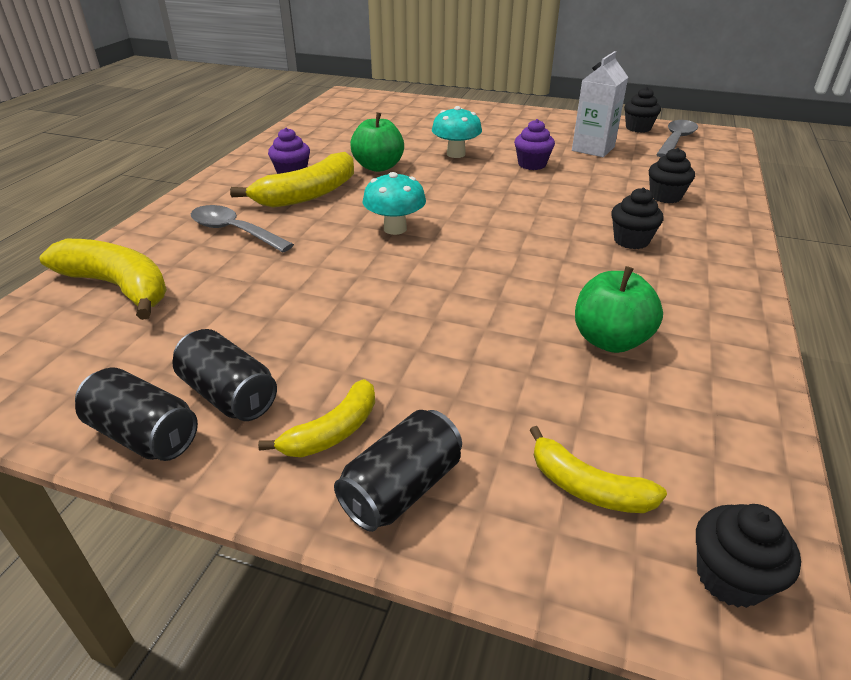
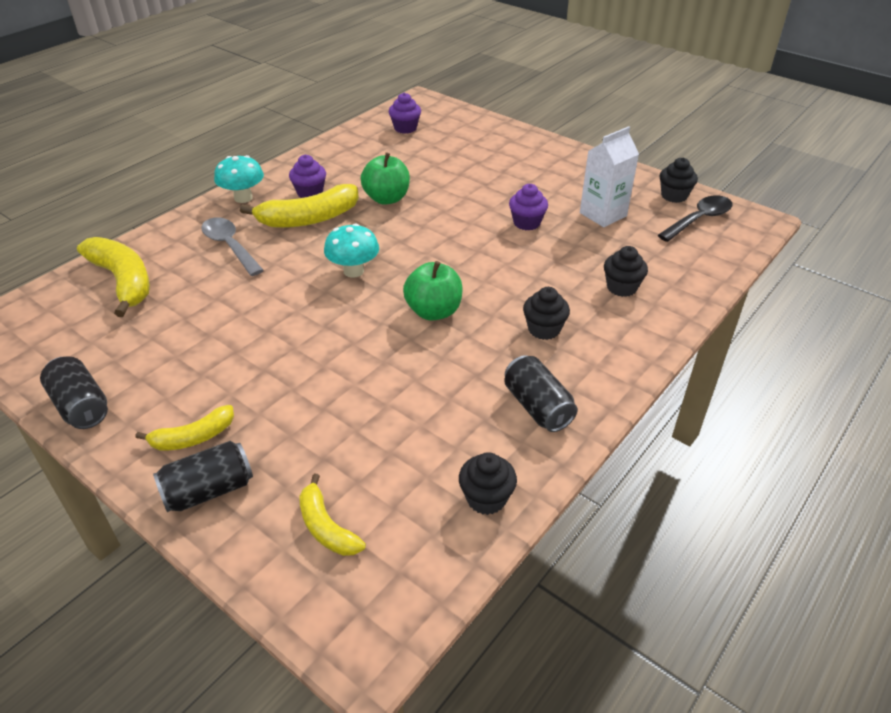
camera: 20 degrees right, 5 degrees up
(229, 395) = (146, 391): black can -> black can (537, 407)
(350, 114) = (405, 128): none -> purple cupcake
(456, 154) = (466, 196): turquoise mushroom -> turquoise mushroom (243, 198)
(610, 340) = (440, 420): green apple -> green apple (433, 311)
(676, 140) = (699, 219): grey spoon -> black spoon
(730, 577) = (366, 614): black cupcake -> black cupcake (486, 498)

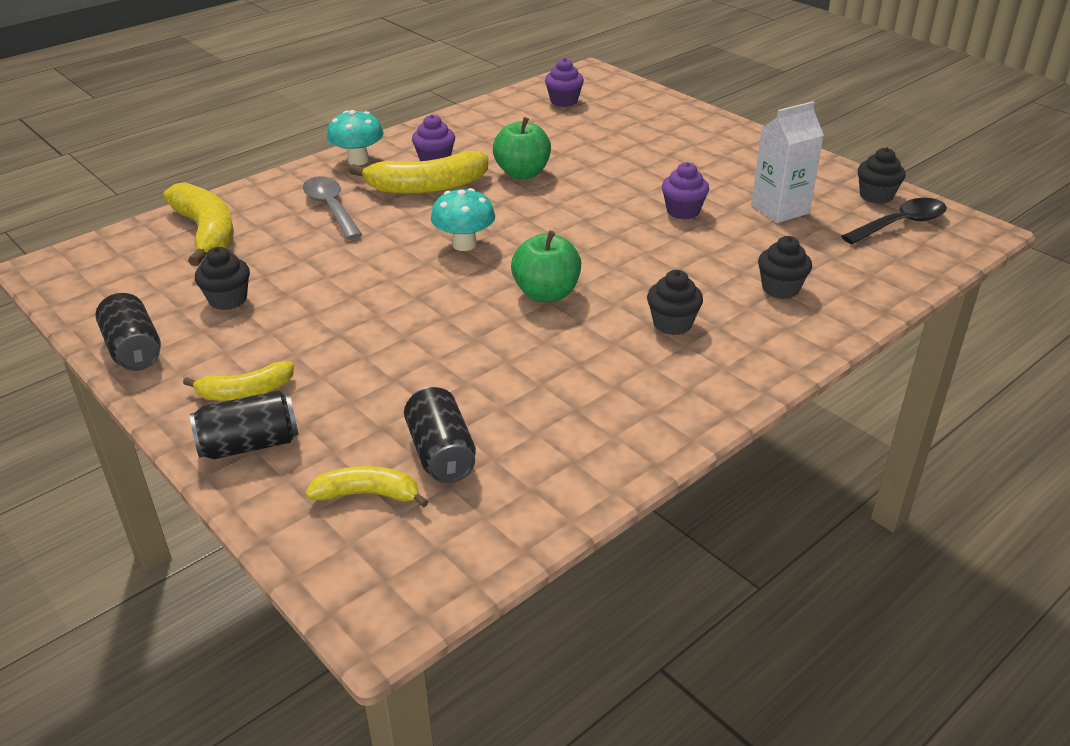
camera: 10 degrees right, 5 degrees down
(326, 527) = (368, 494): yellow banana -> yellow banana turned 120 degrees clockwise
(486, 498) = (556, 488): black cupcake -> black cupcake (228, 299)
(537, 407) = (642, 402): black can -> black can (441, 453)

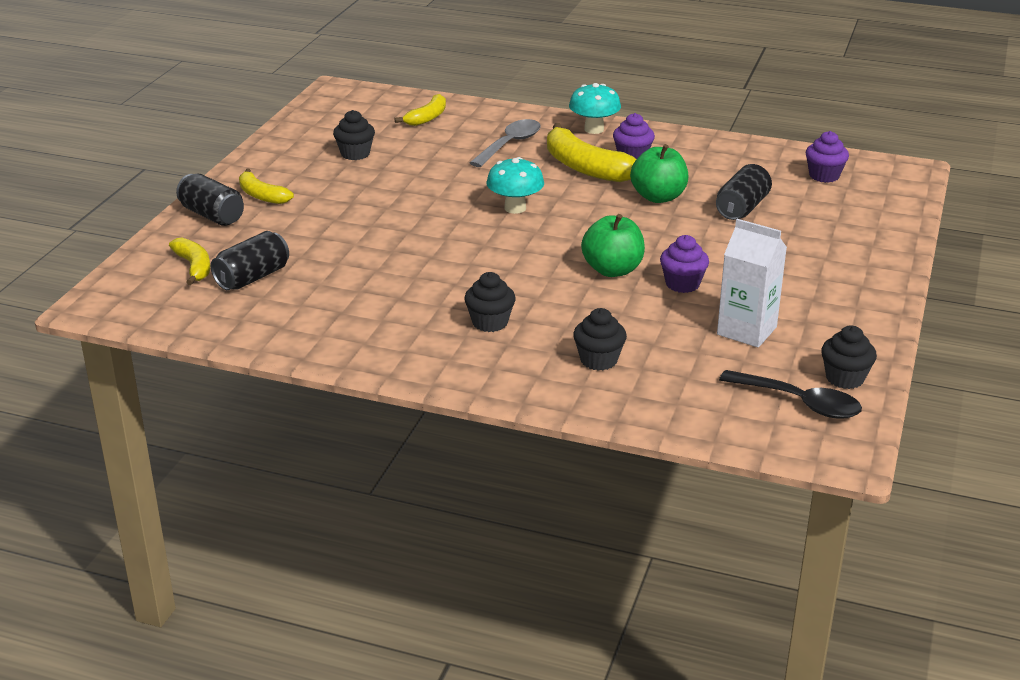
camera: 60 degrees right, 5 degrees down
(134, 349) = (274, 147): black can -> black can (742, 208)
(206, 233) = (427, 118): yellow banana -> yellow banana, size x0.58
(546, 294) = (479, 260): green apple -> green apple (612, 270)

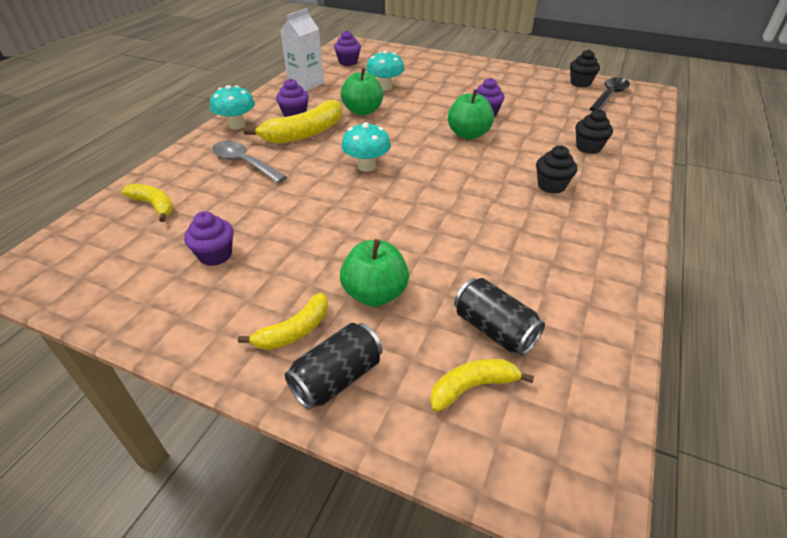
camera: 85 degrees left, 10 degrees up
(301, 224) = (375, 294): none -> green apple
(355, 154) = (215, 255): black cupcake -> purple cupcake
(742, 208) = (385, 87): black can -> turquoise mushroom
(746, 331) = (538, 101): white carton -> white carton (306, 84)

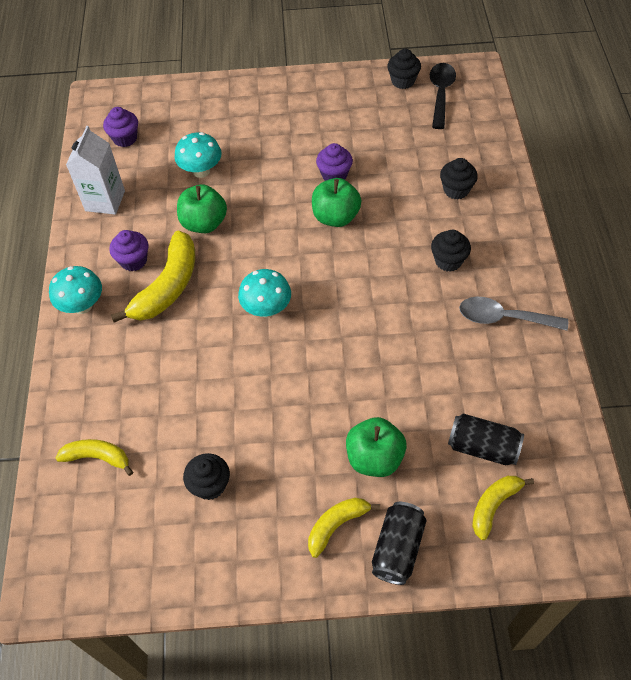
camera: 25 degrees left, 15 degrees up
(215, 255) = (210, 485): purple cupcake -> black cupcake
(244, 163) = (139, 359): grey spoon -> grey spoon (503, 318)
(294, 331) = (337, 525): yellow banana -> yellow banana turned 150 degrees counterclockwise

